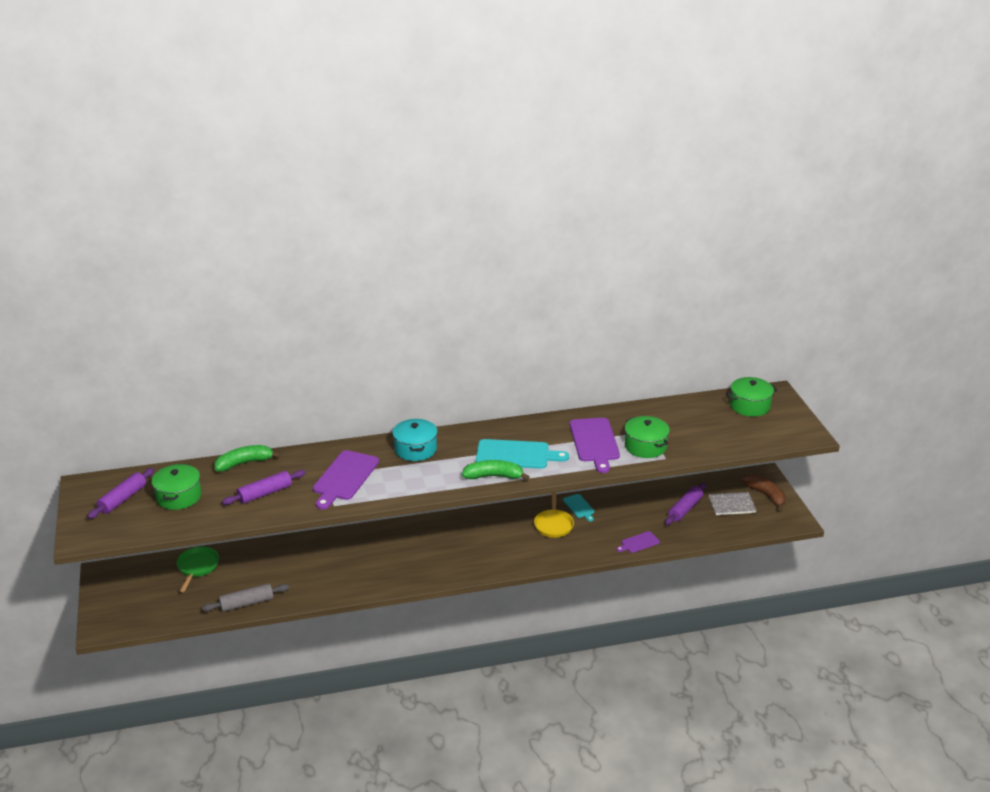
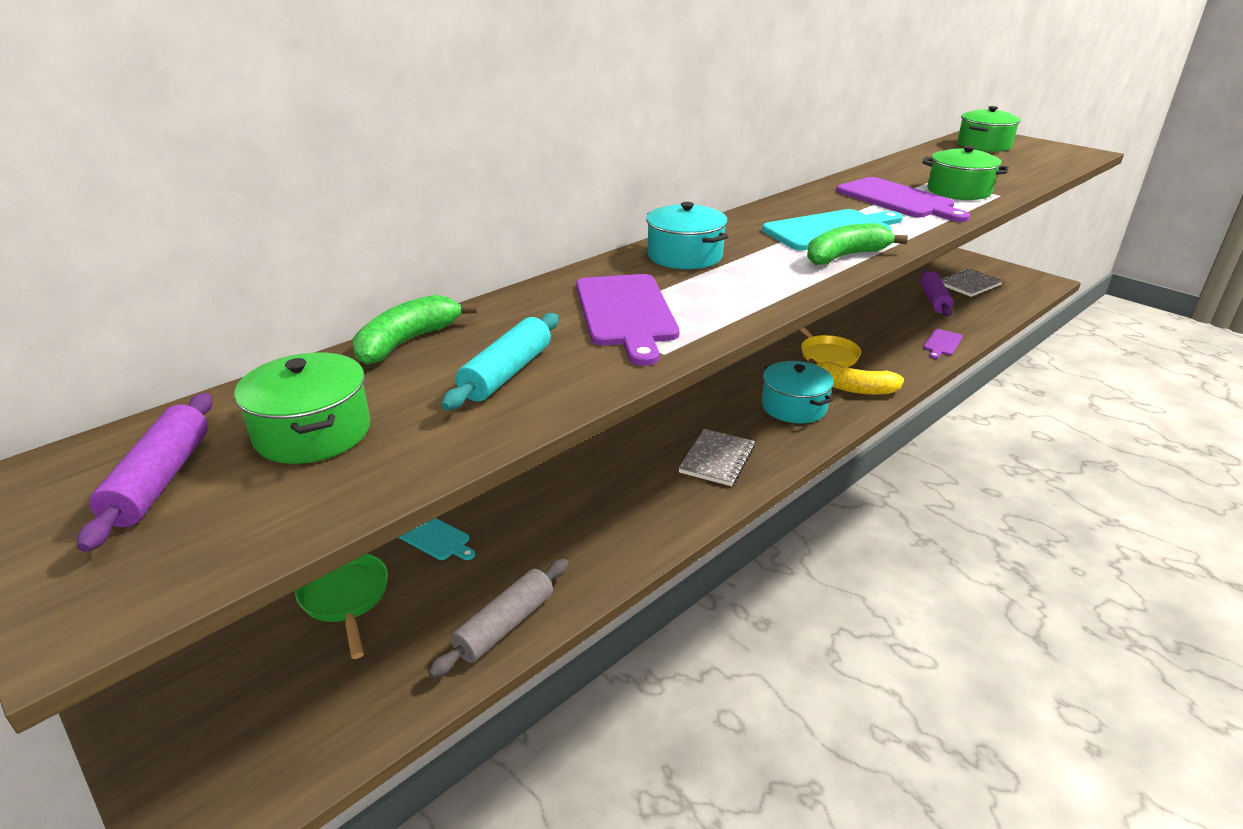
camera: 30 degrees left, 0 degrees up
(265, 493) = (506, 373): purple rolling pin -> turquoise rolling pin
(413, 565) = (717, 459): none -> grey notebook
(490, 551) = (794, 407): none -> turquoise pot
(539, 552) = (853, 388): none -> yellow banana
(579, 507) = (827, 329): turquoise cutting board -> turquoise cutting board (435, 538)
(765, 495) = (984, 269): brown banana -> none

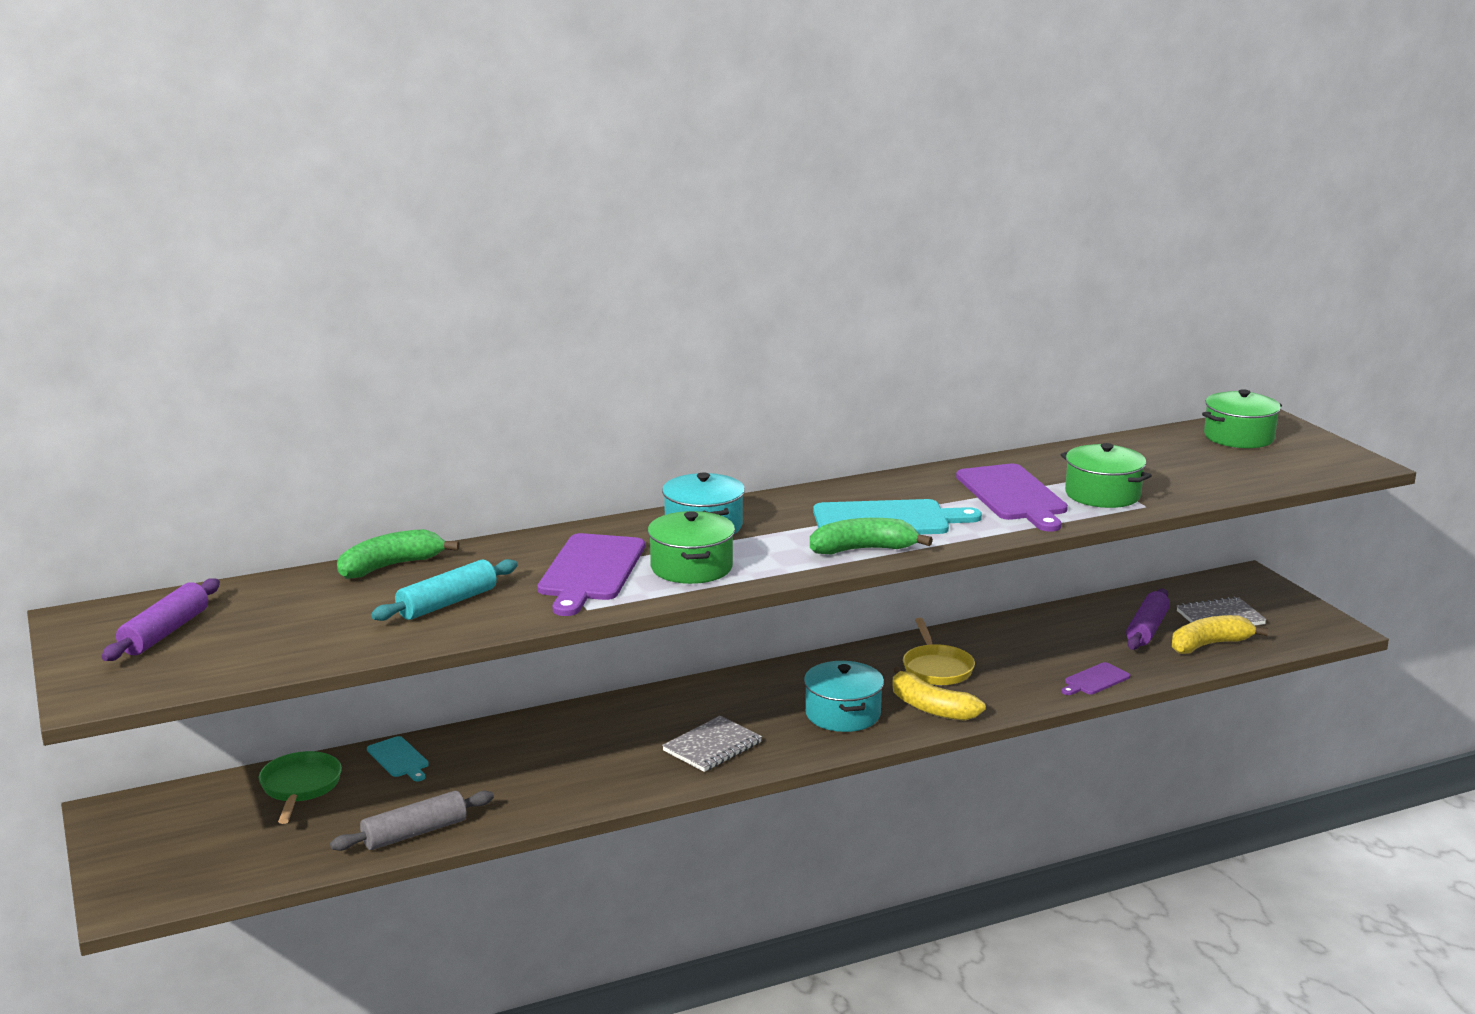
camera: 20 degrees right, 10 degrees down
(313, 432) = (278, 620): green pot -> green pot (691, 567)
(984, 304) = (1209, 645): none -> yellow banana

